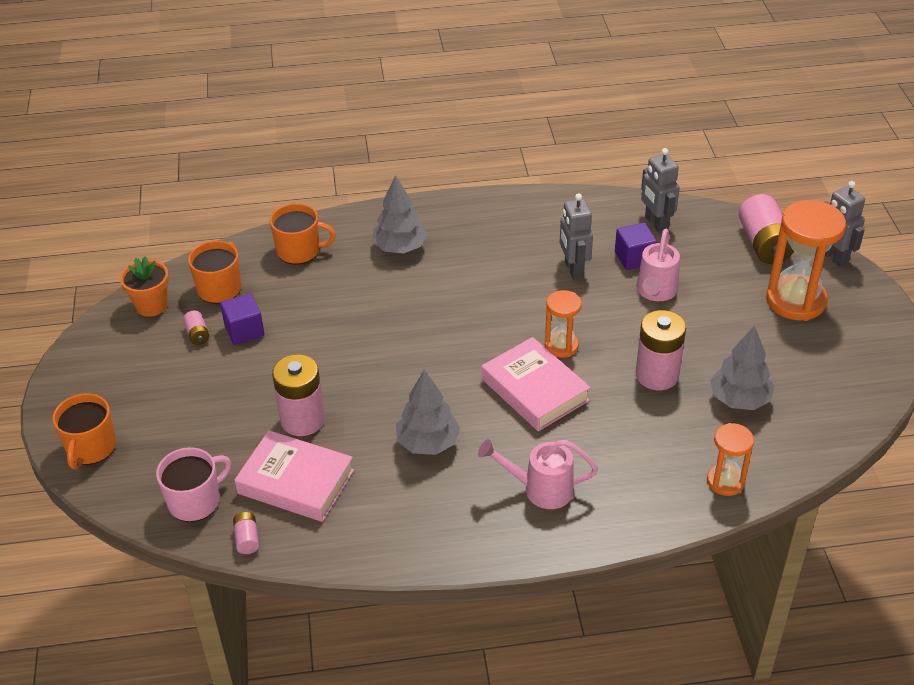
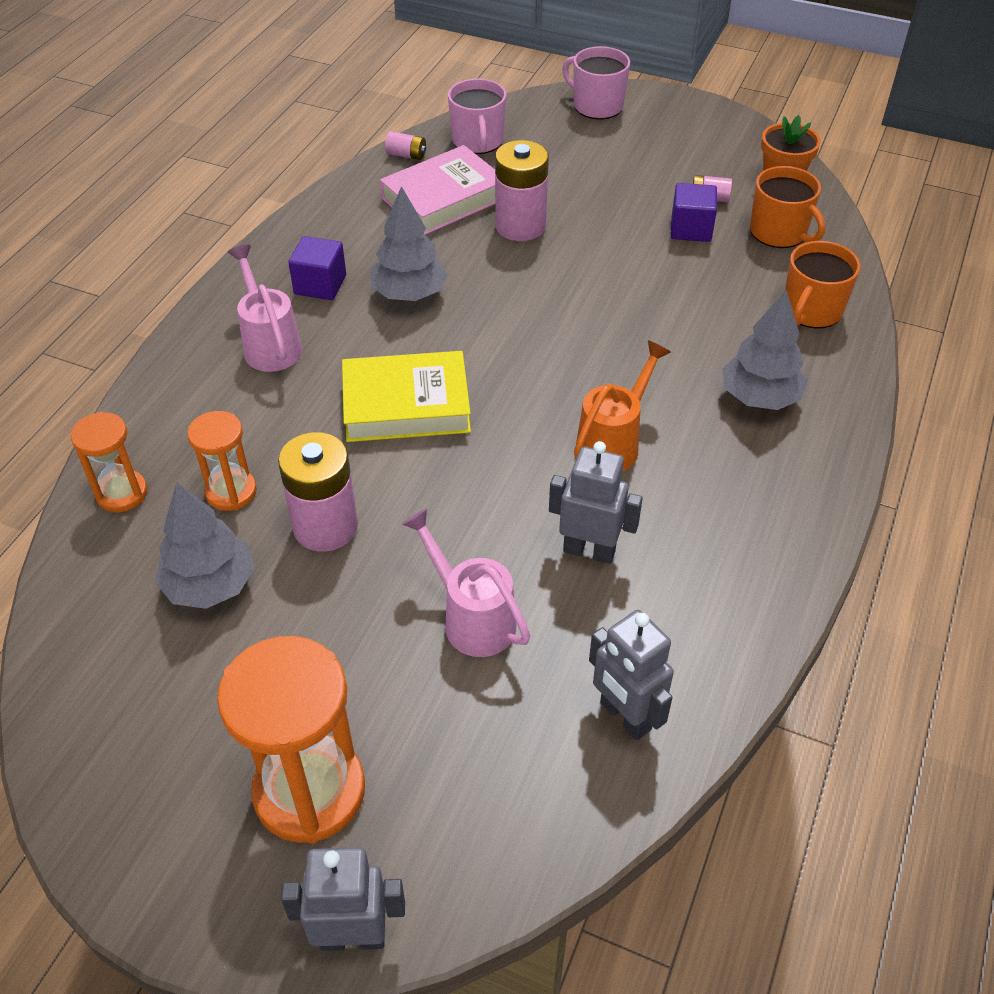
camera: 120 degrees right, 5 degrees up
(91, 448) = (597, 106): orange mug -> pink mug
(488, 290) = (613, 443): none -> orange watering can
(535, 390) = (406, 405): pink book -> yellow book
(541, 489) = (270, 345): pink watering can -> pink watering can turned 60 degrees counterclockwise
(561, 346) = (455, 463): orange hourglass -> orange hourglass (231, 492)
(634, 258) = (563, 637): purple cube -> purple cube (320, 285)
(656, 224) = (624, 716): grey robot -> grey robot turned 135 degrees counterclockwise
(764, 244) = (466, 847): pink battery -> none

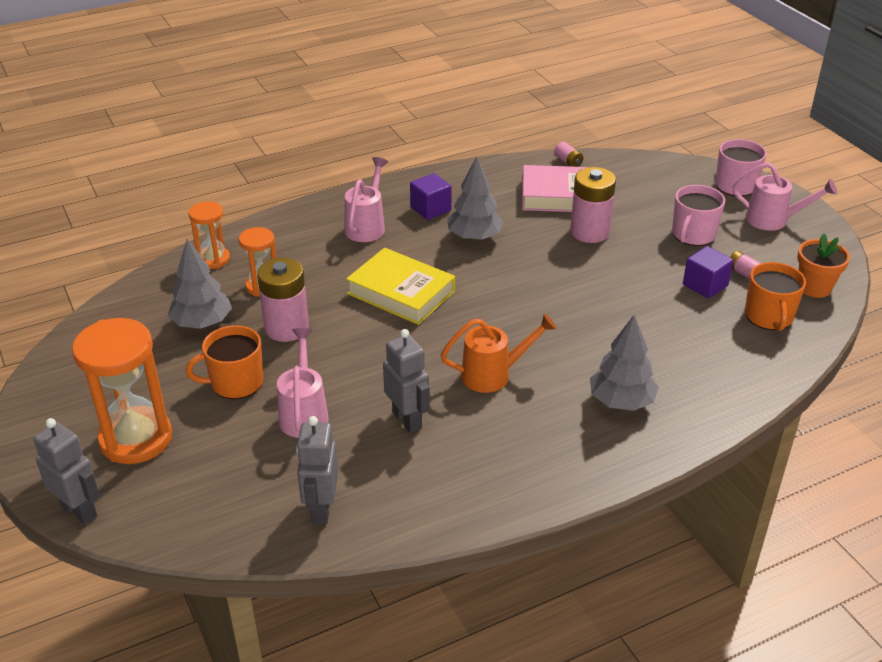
camera: 40 degrees right, 10 degrees down
(478, 141) = (624, 173): pink mug -> pink mug (693, 235)
(671, 128) = (773, 220): none -> pink watering can
(811, 310) = (728, 373): orange mug -> orange mug (235, 382)

